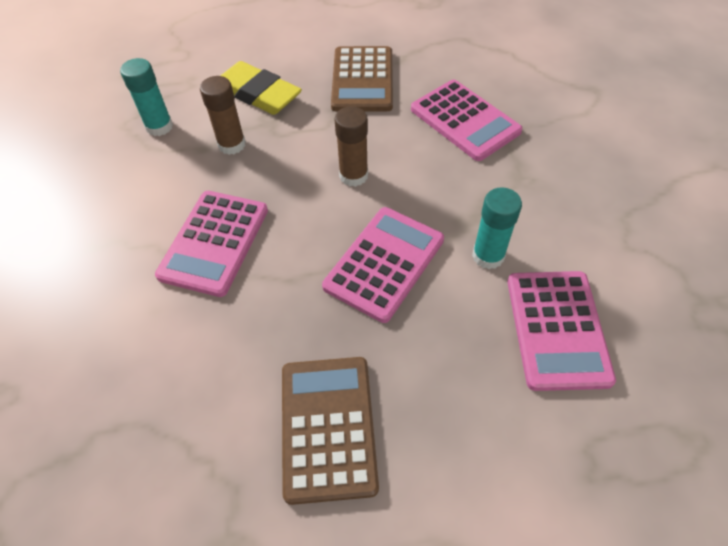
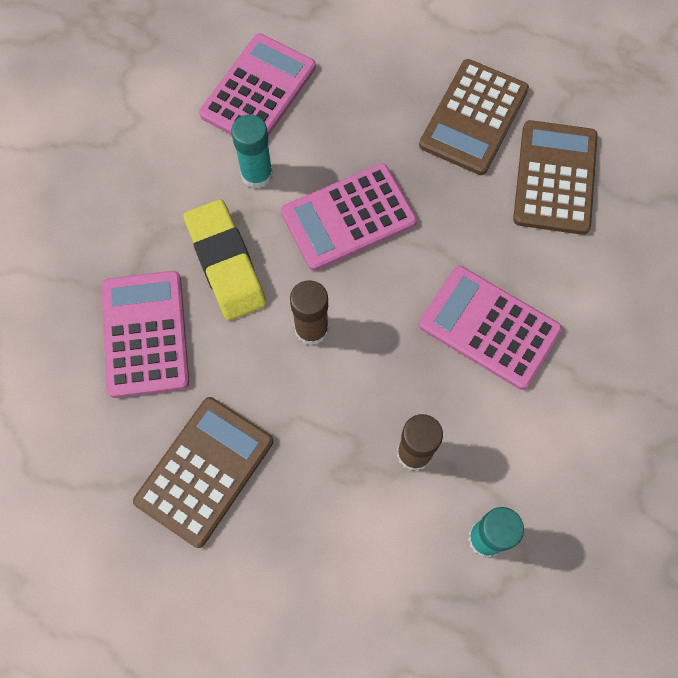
camera: 150 degrees left, 15 degrees up
(207, 407) = (555, 178): none -> brown calculator
(214, 242) = (489, 327): pink calculator -> pink calculator turned 105 degrees counterclockwise
(258, 94) = (342, 526): yellow eraser -> yellow eraser (225, 263)

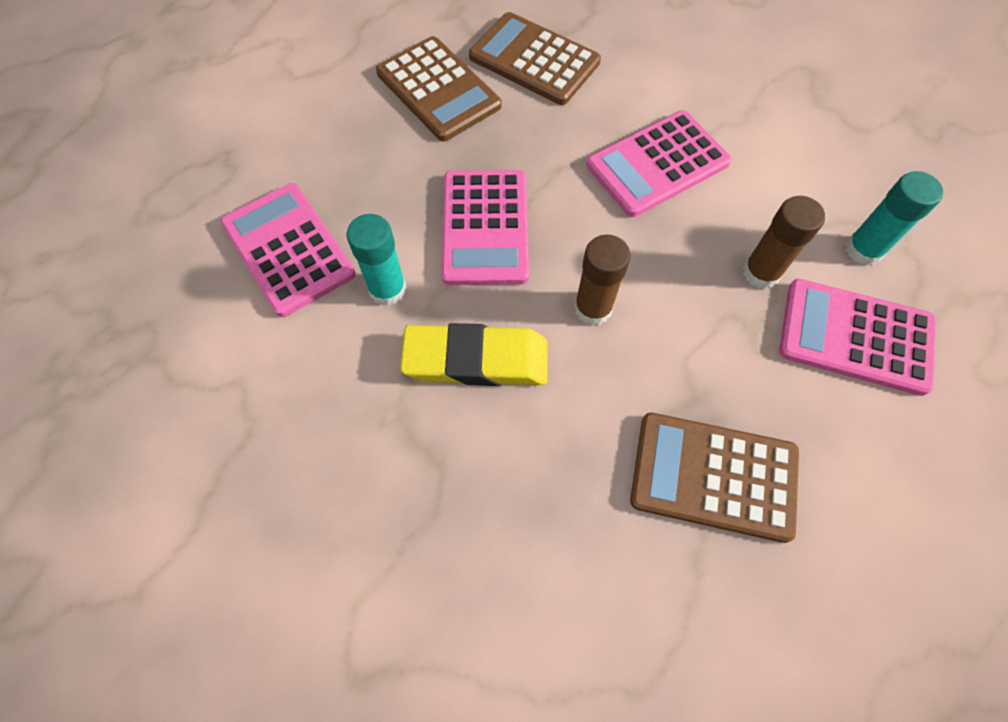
camera: 65 degrees left, 5 degrees down
(145, 334) = (521, 478): pink calculator -> pink calculator (855, 336)
(204, 471) = (713, 476): brown calculator -> brown calculator turned 45 degrees counterclockwise

